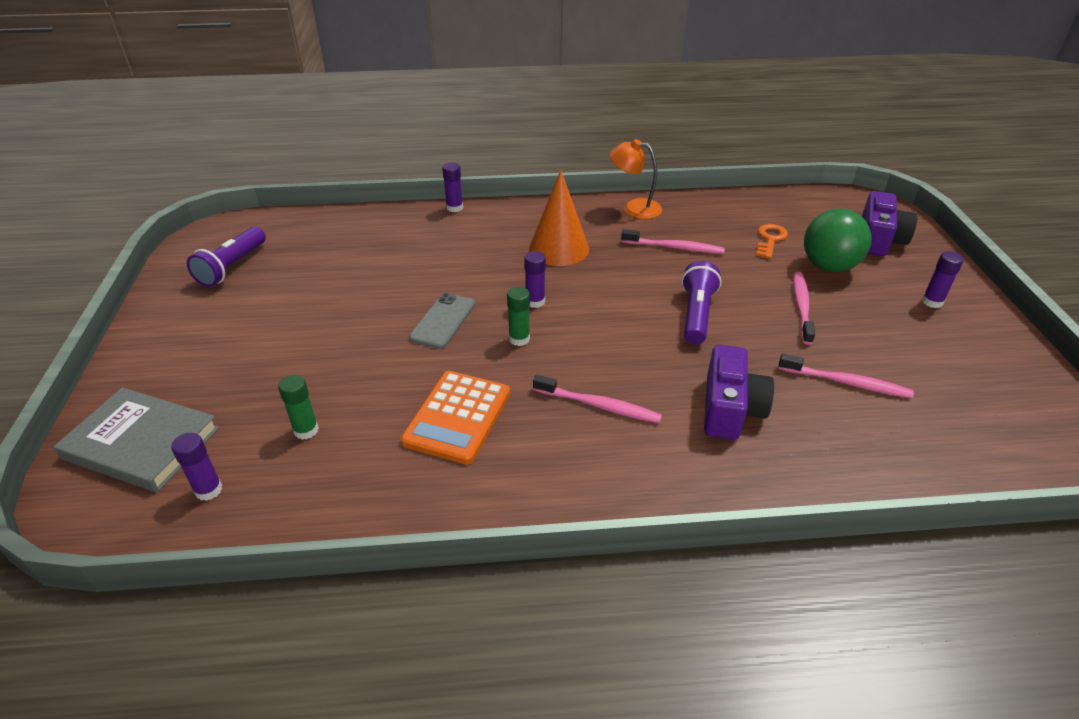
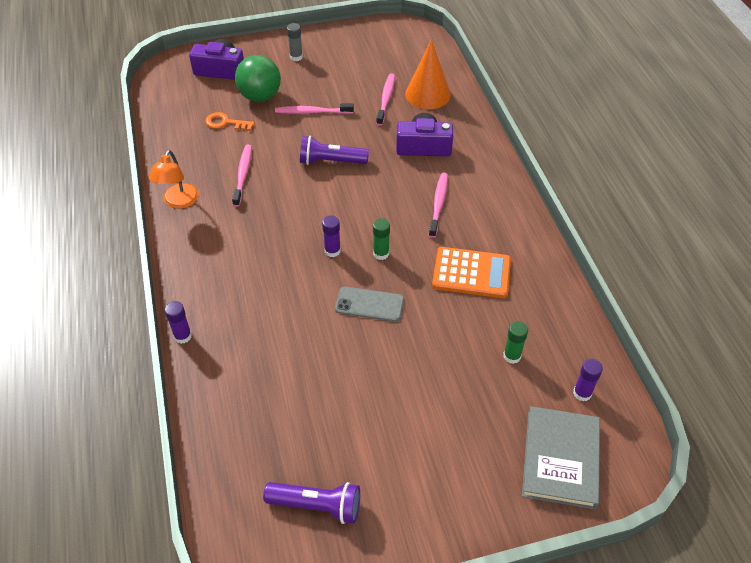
camera: 100 degrees left, 10 degrees up
(559, 248) = (252, 245): orange cone -> orange cone (427, 94)
(932, 302) = (296, 57): purple glue stick -> grey glue stick

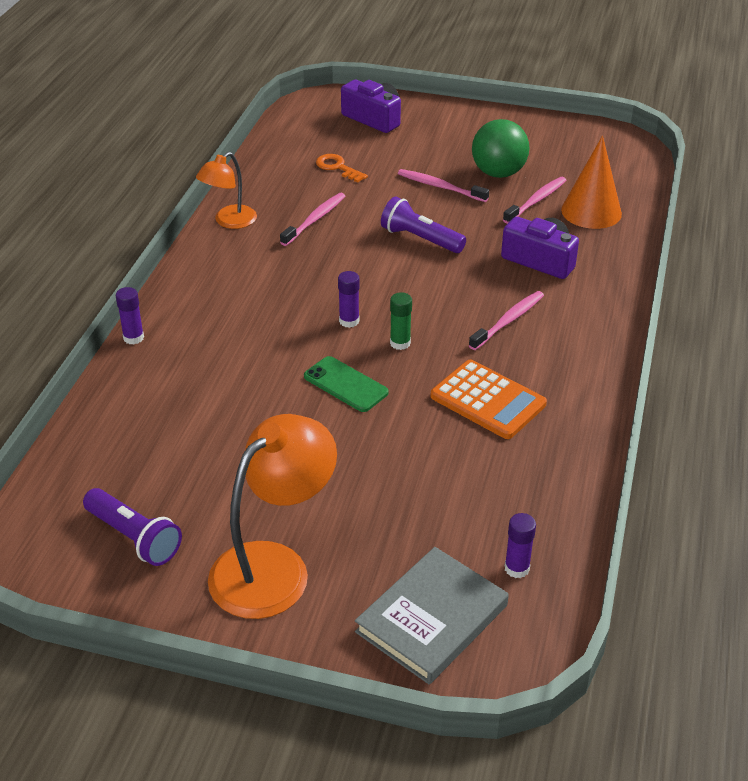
camera: 30 degrees right, 10 degrees down
(260, 96) = (395, 155): green ball -> green ball (498, 173)
(296, 57) = (467, 130): grey glue stick -> none
(369, 304) = (345, 384): grey phone -> green phone
(432, 475) = (274, 566): none -> orange lamp
(512, 356) = (464, 497): green glue stick -> none

